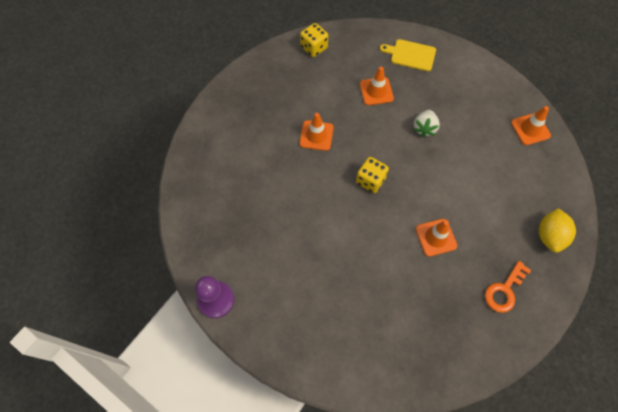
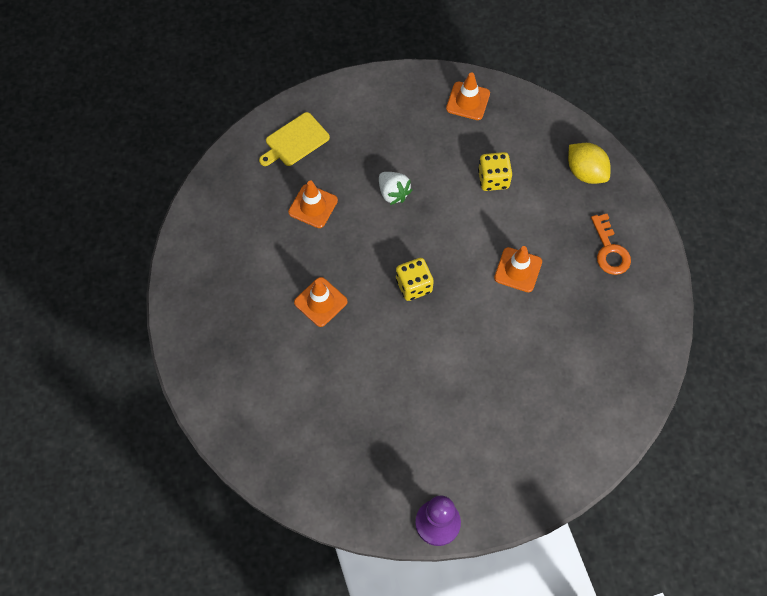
camera: 55 degrees left, 0 degrees up
(314, 48) = (204, 229): yellow dice -> yellow dice (493, 179)

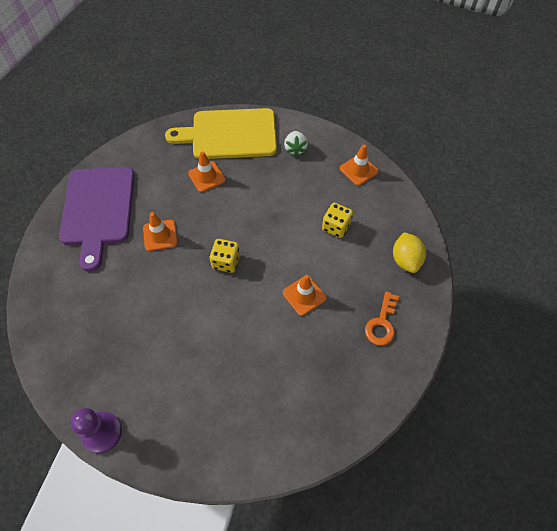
camera: 35 degrees right, 5 degrees down
(226, 318) = (98, 210): none -> purple cutting board
(295, 141) = (229, 134): yellow cutting board -> yellow cutting board, size x2.02
(393, 193) = (262, 197): white strawberry -> white strawberry (295, 149)

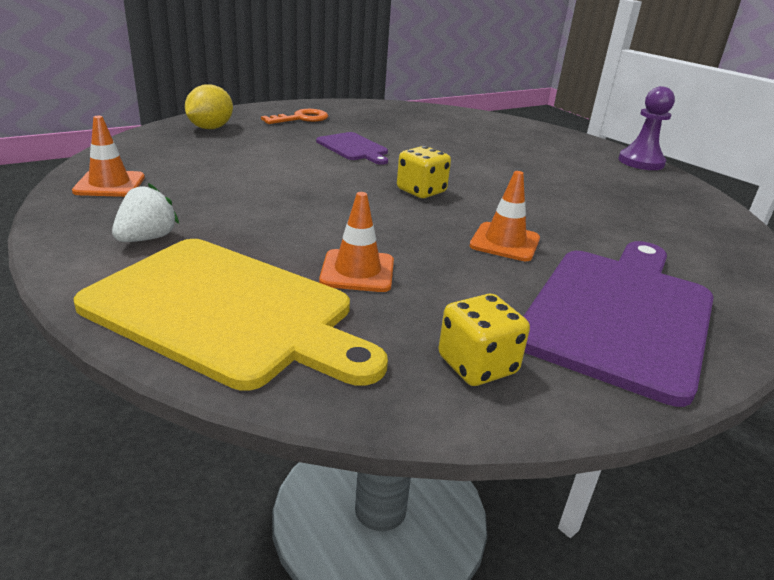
camera: 150 degrees left, 30 degrees down
(304, 295) = (353, 148): orange traffic cone -> purple cutting board
(336, 227) = (239, 164): yellow dice -> yellow dice (477, 365)

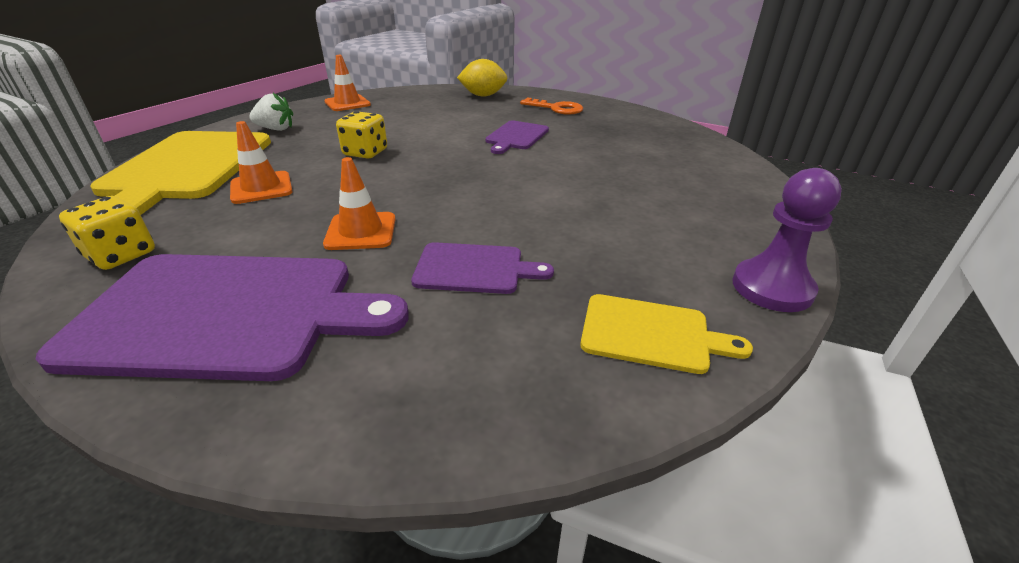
camera: 65 degrees right, 5 degrees up
(421, 191) = (447, 178): yellow dice -> yellow dice (365, 152)
(589, 218) = (474, 269): none -> purple cutting board
(677, 197) = (651, 334): none -> yellow cutting board

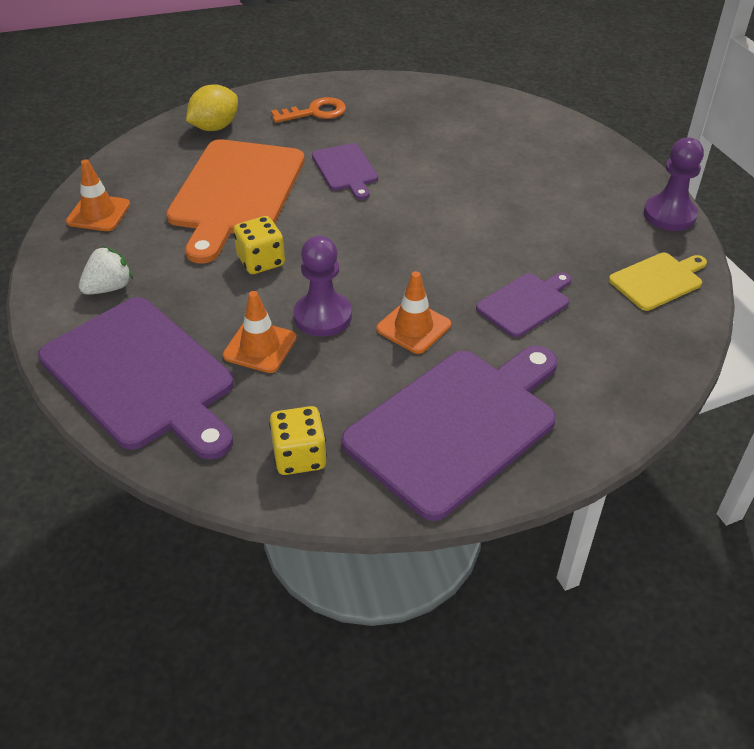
camera: 45 degrees left, 10 degrees up
(186, 168) = (142, 376): yellow cutting board -> purple cutting board
(327, 193) = (322, 316): none -> purple pawn
(427, 121) = (235, 193): none -> orange cutting board

